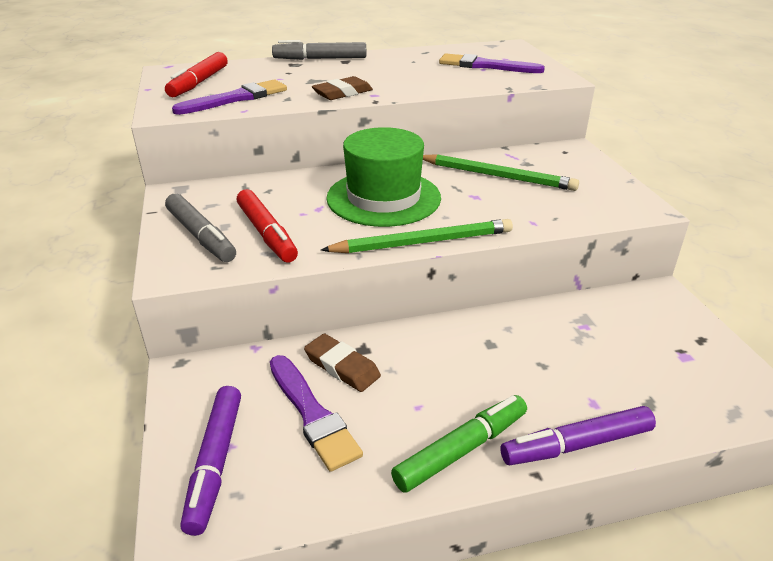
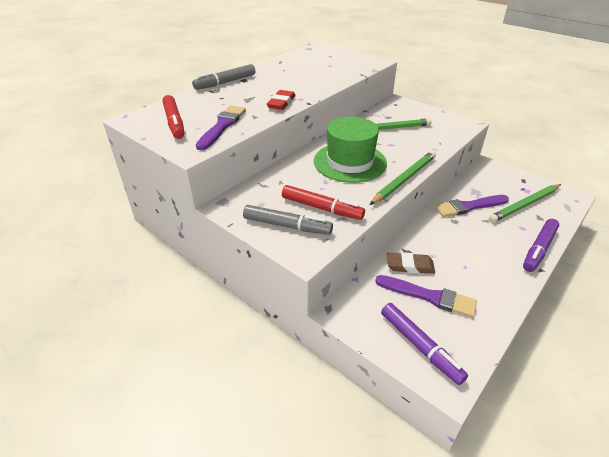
camera: 35 degrees left, 5 degrees up
(342, 93) = (281, 103): brown eraser -> red eraser
(461, 450) = (505, 276): green marker -> none
(485, 66) = (328, 63): purple brush -> purple brush (469, 206)
(648, 374) = (525, 205): none -> green pencil

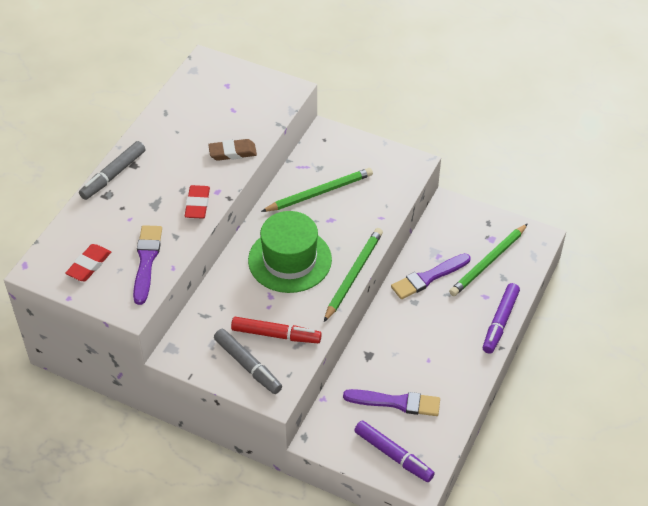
camera: 15 degrees left, 10 degrees up
(174, 122) = (89, 265): red marker -> red eraser
(287, 226) = (248, 365): grey marker -> grey marker turned 45 degrees clockwise
(410, 266) = (374, 371): brown eraser -> brown eraser (232, 152)

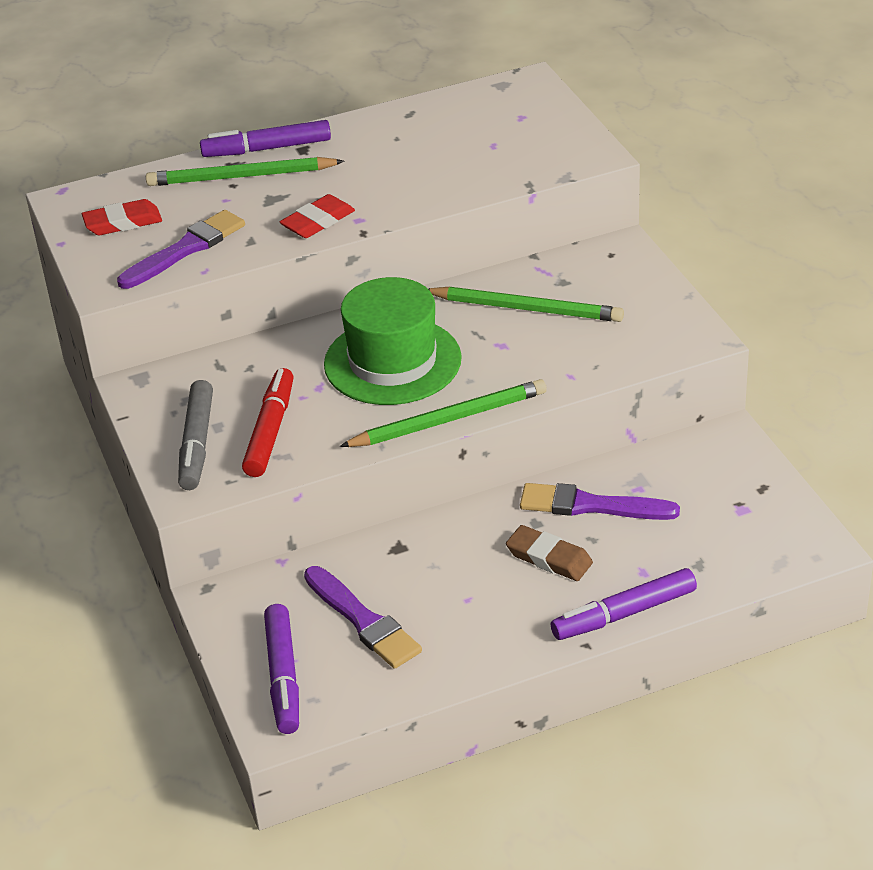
camera: 45 degrees right, 10 degrees down
(113, 175) = (267, 149): grey marker -> purple marker
(232, 152) = (431, 188): brown eraser -> brown eraser (549, 558)
(276, 335) = (270, 431): red marker -> red marker turned 135 degrees counterclockwise
(488, 262) = (701, 534): green pencil -> green pencil (241, 177)

